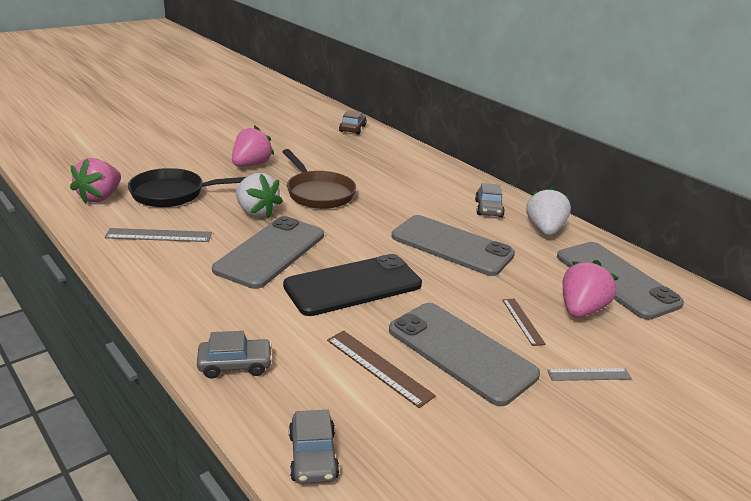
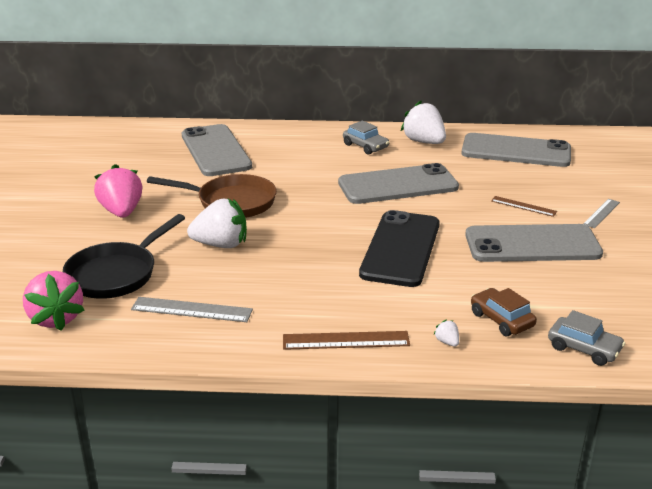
camera: 45 degrees left, 0 degrees up
(159, 235) = (191, 310): grey ruler -> grey ruler turned 60 degrees clockwise
(235, 364) = (447, 342): grey car -> white strawberry
(270, 252) = (301, 264): grey phone -> grey phone (215, 151)
(352, 128) = (131, 135): brown car -> brown car (501, 320)
(378, 367) = (515, 283): brown ruler -> brown ruler (346, 340)
(581, 309) = (534, 180): pink strawberry -> none

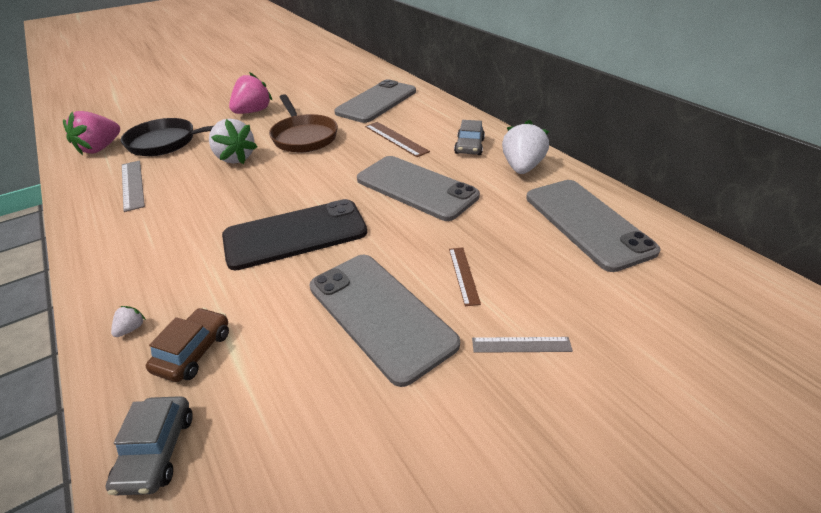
camera: 55 degrees right, 10 degrees up
(346, 340) = (112, 268): brown ruler -> brown ruler (395, 139)

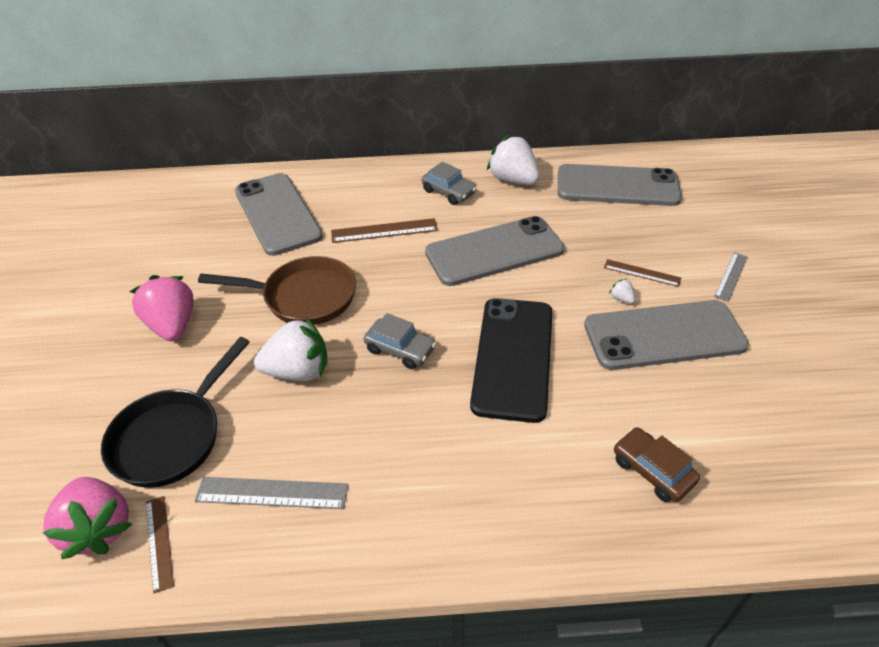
camera: 60 degrees left, 5 degrees up
(92, 166) = (159, 542): none -> brown ruler
(131, 328) = (594, 519): white strawberry -> white strawberry (621, 299)
(157, 451) = (759, 512): grey car -> grey car (400, 349)

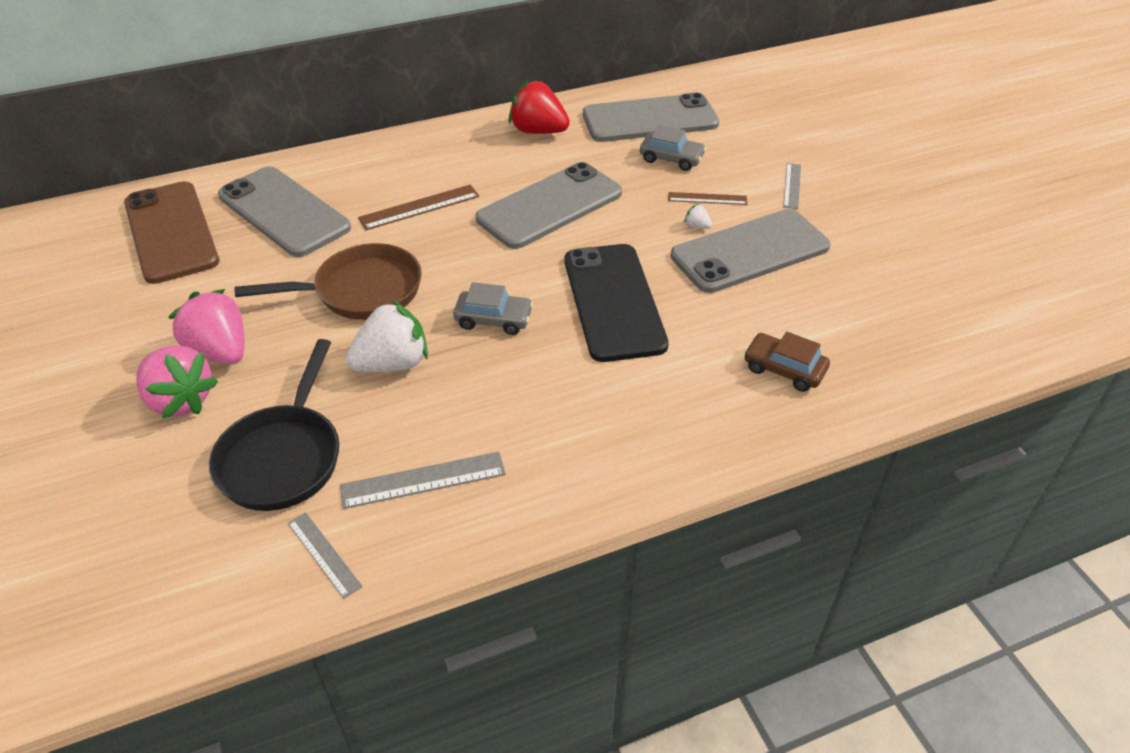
camera: 20 degrees left, 0 degrees up
(99, 528) = (248, 560): pink strawberry -> pink strawberry (180, 400)
(159, 542) = (324, 554): brown ruler -> grey ruler
(188, 214) = (171, 232): none -> brown phone
(448, 192) = (473, 155): grey car -> grey car (671, 158)
(513, 180) = (538, 131): white strawberry -> red strawberry

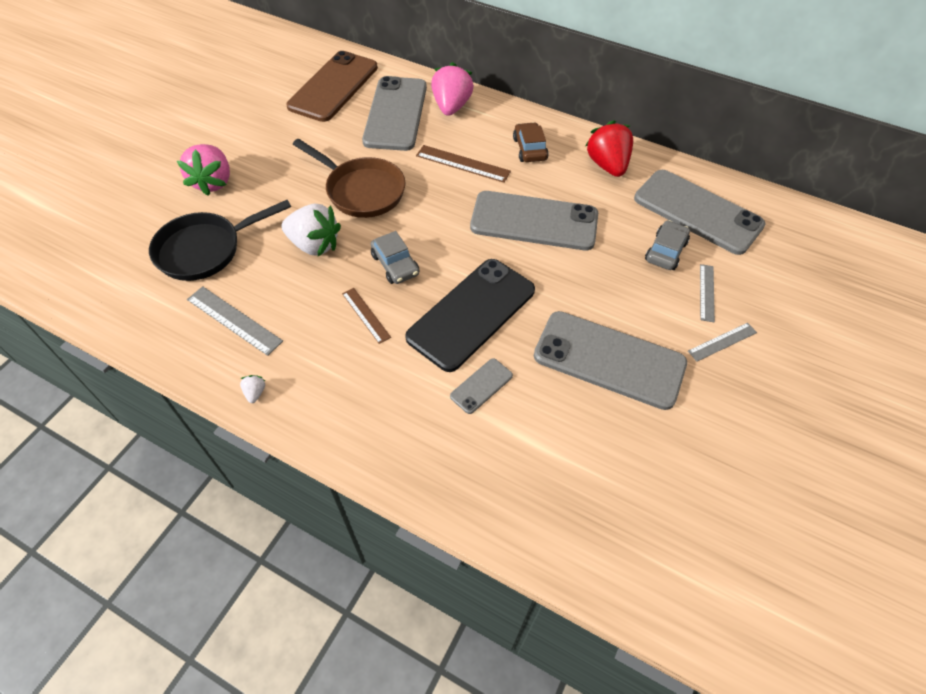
camera: 50 degrees right, 10 degrees up
(220, 351) = (261, 170): pink strawberry -> pink strawberry (451, 107)
(324, 554) = (150, 314): grey ruler -> grey ruler (706, 292)
(671, 158) = (665, 251): grey car -> grey car turned 135 degrees counterclockwise
(697, 226) = (603, 312): white strawberry -> white strawberry (255, 393)
(702, 340) = (481, 386): none -> grey phone
(707, 199) = (642, 299): brown ruler -> brown ruler (366, 315)
(784, 369) = (497, 454): brown car -> brown car (529, 149)

